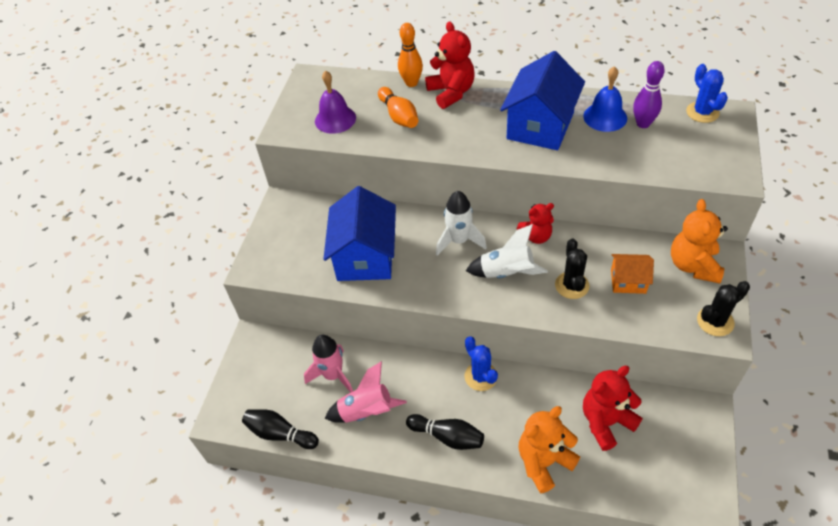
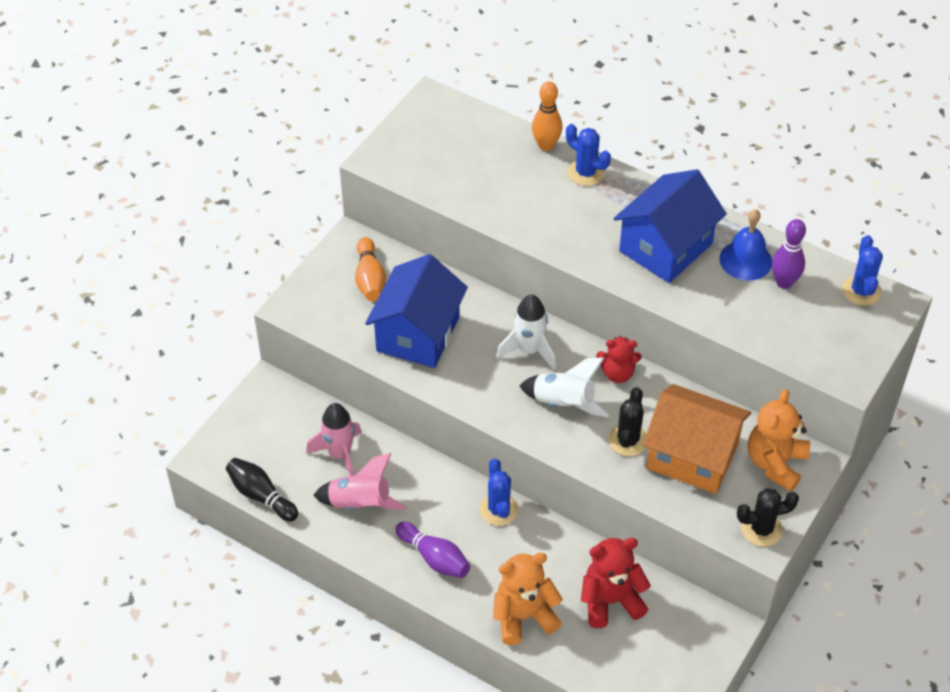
camera: 15 degrees right, 0 degrees up
(335, 119) = (439, 164): purple bell -> none
(399, 116) = (512, 184): orange bowling pin -> orange bowling pin (370, 279)
(447, 436) = (434, 558): black bowling pin -> purple bowling pin
(451, 92) = (586, 173): red teddy bear -> blue cactus
(628, 281) = (692, 456): orange house -> orange house, size x1.95

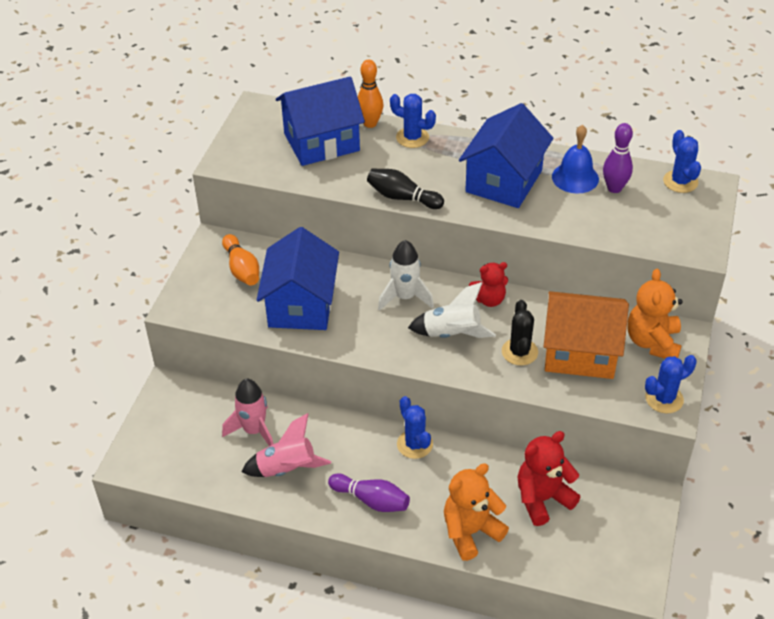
camera: 15 degrees left, 5 degrees down
(261, 495) = (191, 484): black bowling pin -> black bowling pin (402, 197)
(486, 157) = (321, 142): none -> blue house
(761, 529) = (664, 399): black cactus -> blue cactus

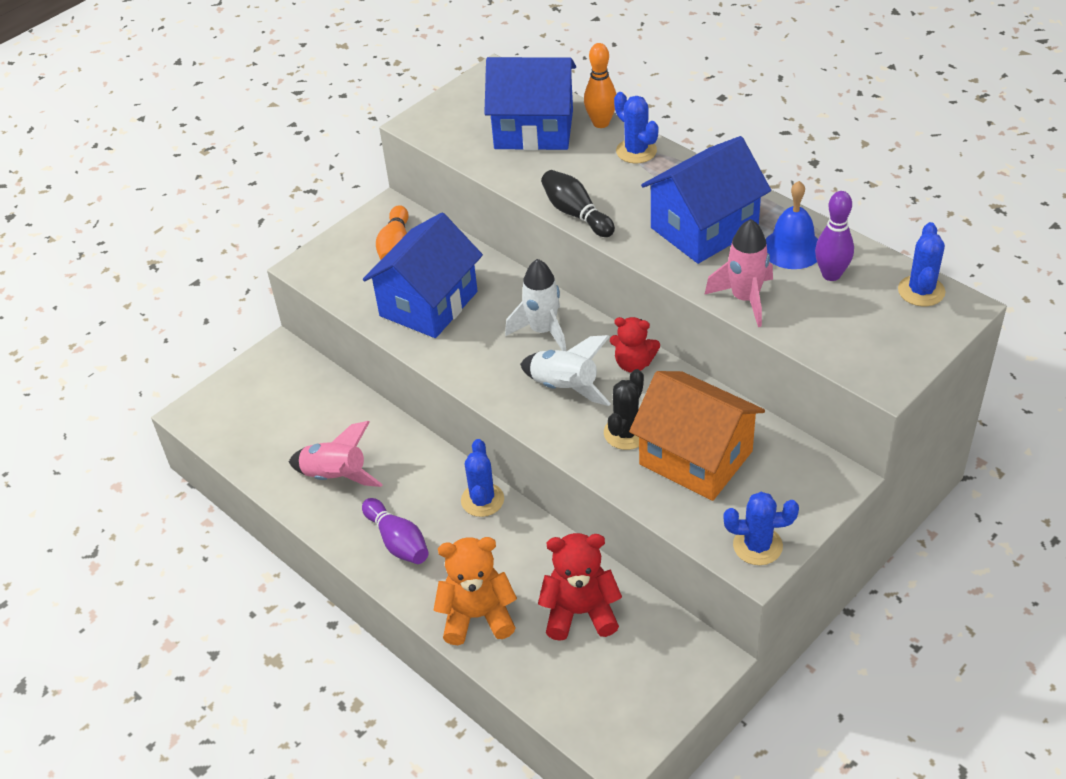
camera: 30 degrees right, 0 degrees up
(254, 430) = (330, 425): pink rocket -> pink rocket (745, 299)
(652, 342) = (791, 476): orange teddy bear -> none

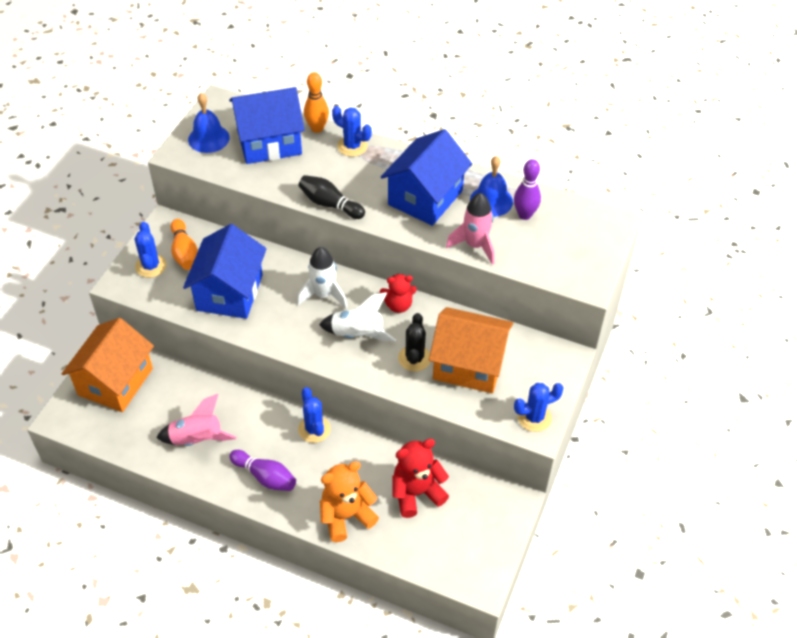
camera: 25 degrees left, 5 degrees up
(271, 387) = (115, 382): none -> orange house
(462, 112) = (208, 138): none -> blue bell
(921, 291) = (587, 214): blue cactus -> blue cactus (151, 266)

